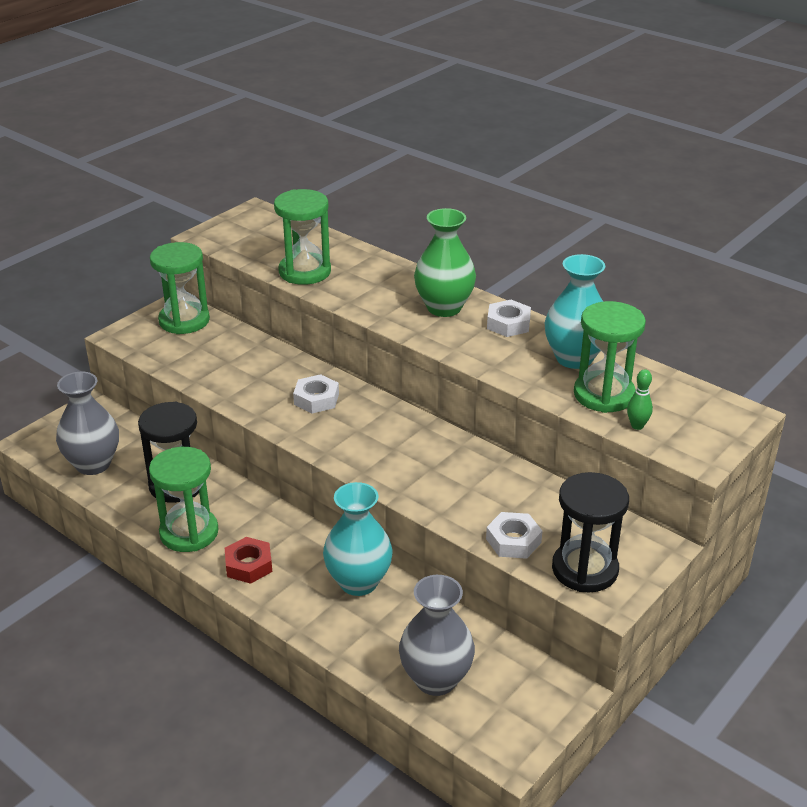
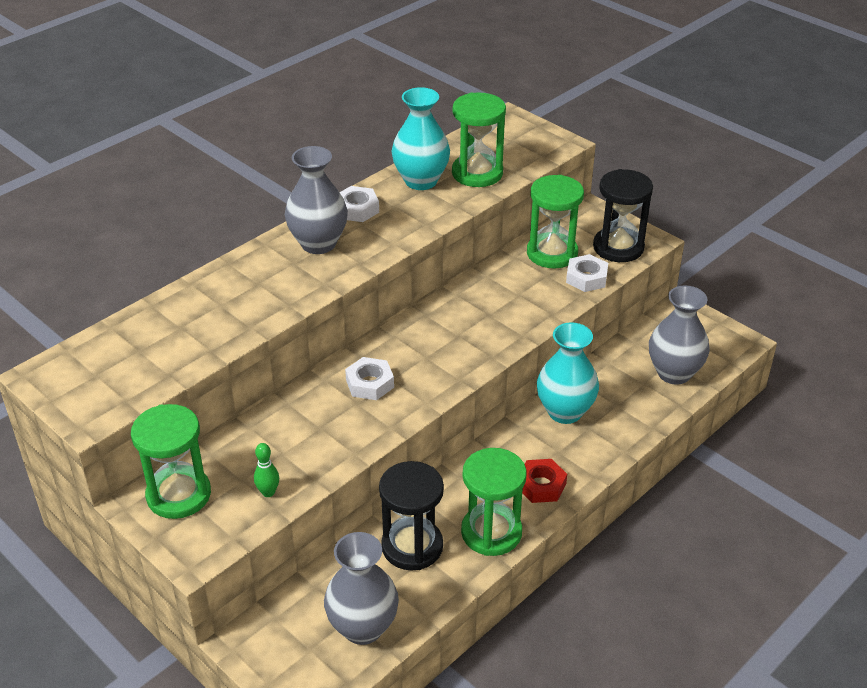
camera: 85 degrees left, 5 degrees up
(305, 272) = (214, 334): green hourglass -> green hourglass (552, 253)
(444, 308) = (318, 244): green vase -> grey vase
(637, 426) = (521, 164): green bowling pin -> green bowling pin (268, 492)

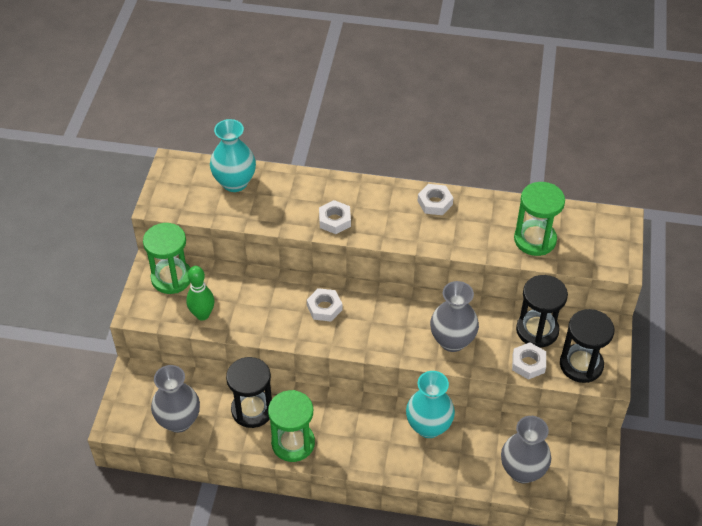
camera: 55 degrees right, 10 degrees up
(268, 492) = (202, 315): green bowling pin -> green bowling pin, size x1.66
(297, 286) = (335, 220): none -> white nut
(318, 244) = (383, 205): grey vase -> grey vase (452, 341)
(421, 181) = (496, 216): turquoise vase -> turquoise vase (235, 182)
(541, 485) = (352, 448): red nut -> none
(552, 253) = (537, 330): green hourglass -> black hourglass

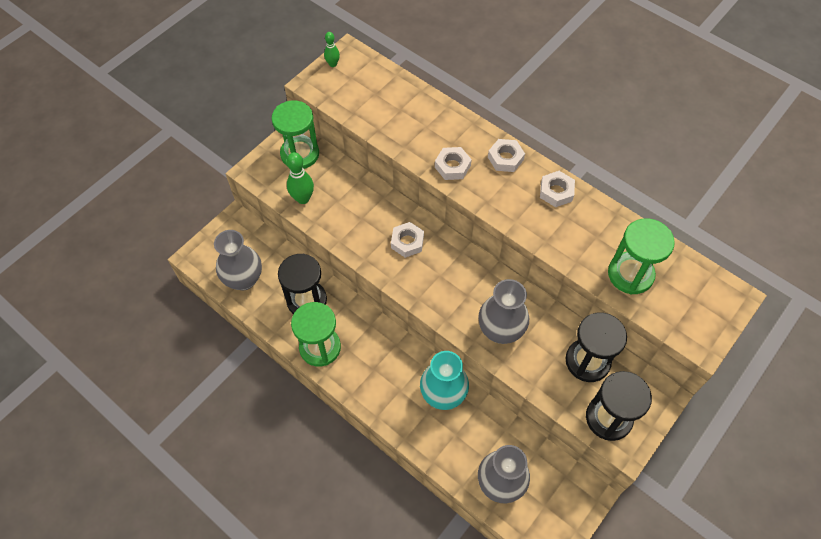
camera: 30 degrees right, 10 degrees up
(164, 180) = (333, 64): none -> green bowling pin
(235, 182) = (389, 92): turquoise vase -> none
(528, 363) = (557, 390): white nut -> white nut (505, 158)

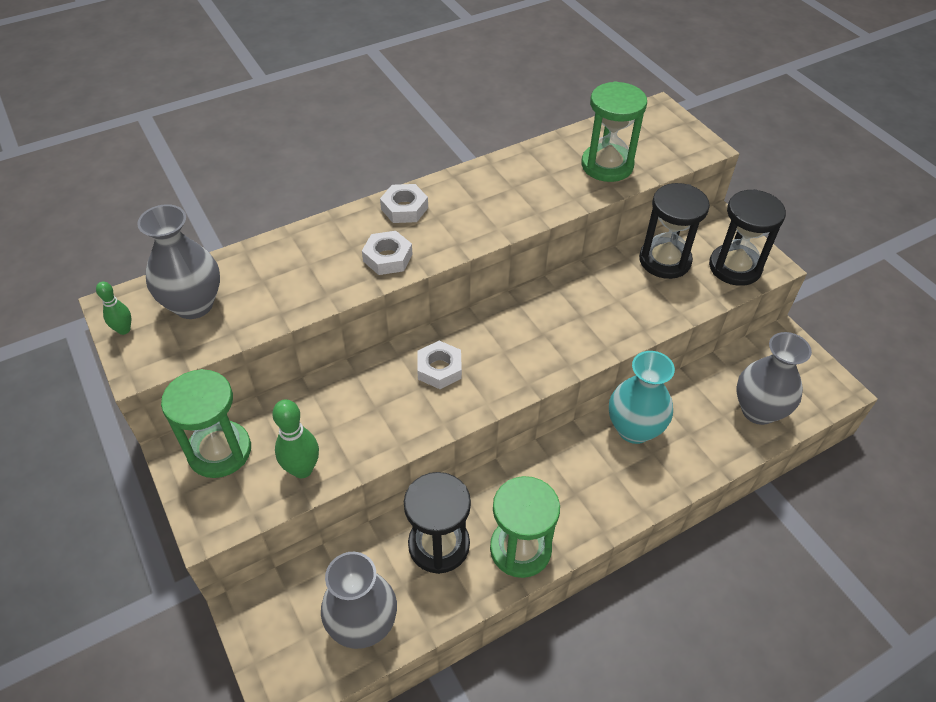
camera: 70 degrees left, 10 degrees down
(500, 330) = (602, 319): grey vase -> grey vase (194, 305)
(556, 192) = (475, 183): white nut -> none

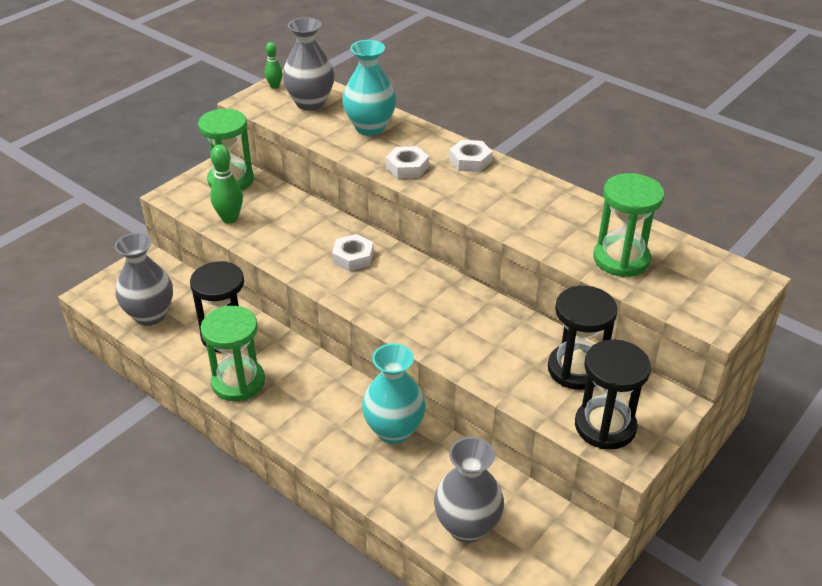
camera: 70 degrees right, 10 degrees down
(288, 266) = (370, 127): none -> turquoise vase

